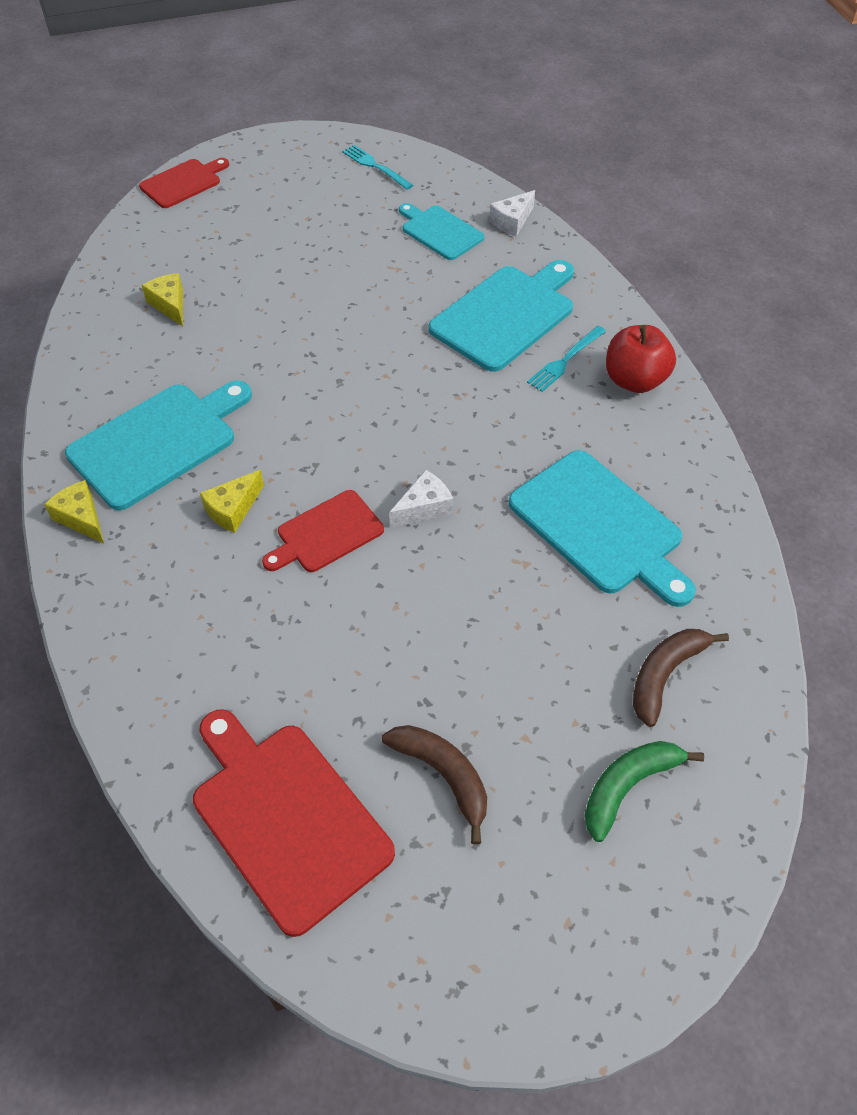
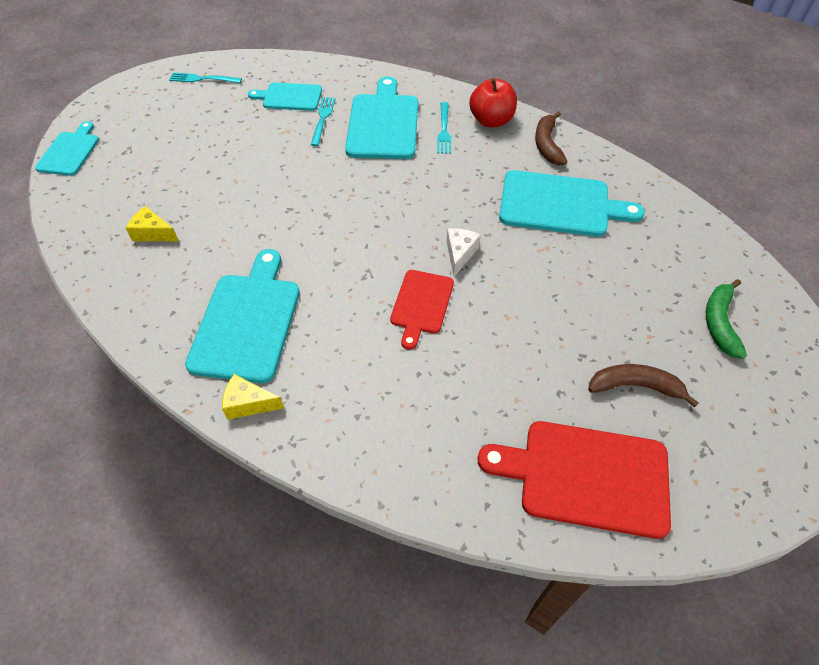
camera: 40 degrees left, 0 degrees up
(183, 182) = (69, 152): red cutting board -> turquoise cutting board
(233, 509) = (347, 329): yellow cheese -> none
(447, 274) = (323, 119): none -> turquoise fork
(512, 222) = (327, 71): white cheese -> none
(665, 674) = (672, 257): brown banana -> brown banana (547, 145)

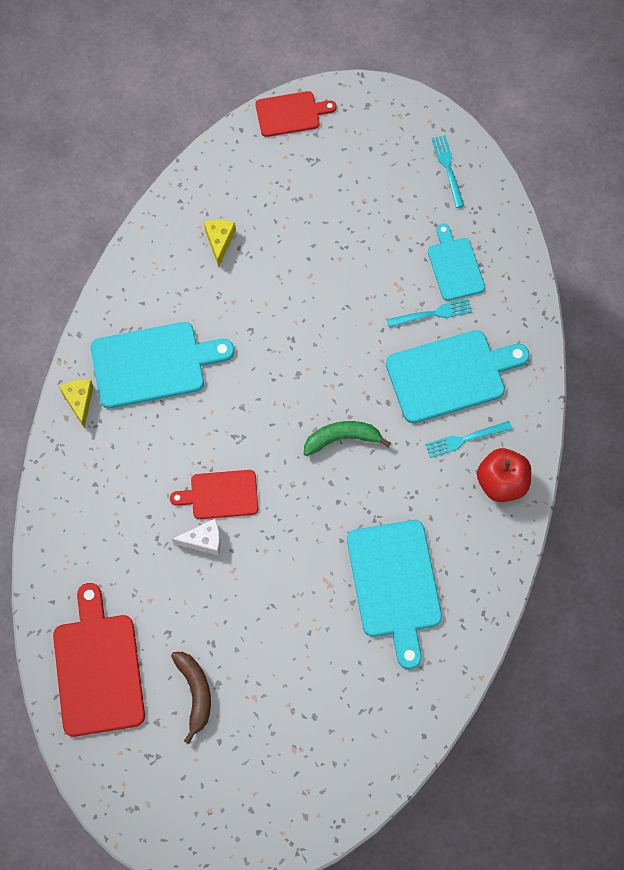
camera: 70 degrees right, 15 degrees up
(69, 152) = (291, 114): turquoise cutting board -> red cutting board
(460, 254) = (292, 509): white cheese -> white cheese (203, 540)
(547, 145) = (485, 551): brown banana -> none
(719, 323) = (292, 758): green banana -> green banana (342, 439)

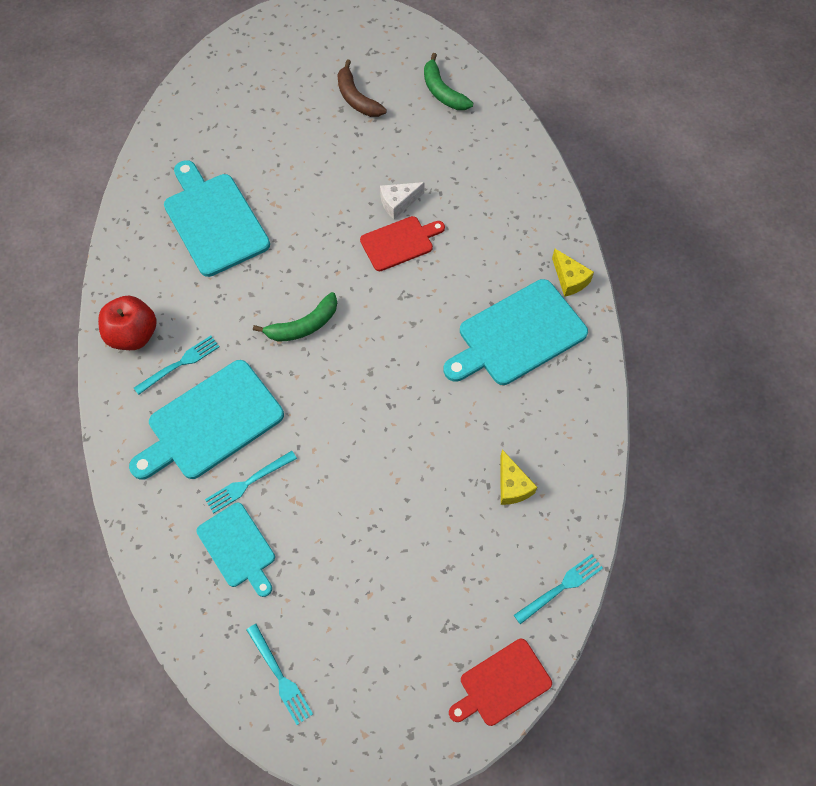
camera: 160 degrees right, 5 degrees down
(98, 668) = (442, 91): red cutting board -> green banana
(217, 159) = (561, 587): none -> turquoise fork

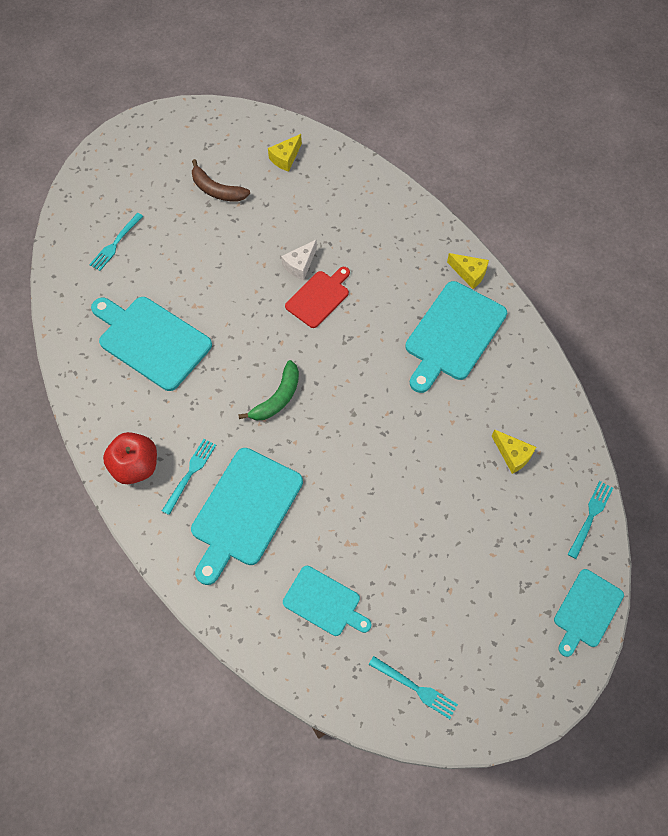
camera: 25 degrees left, 0 degrees up
(248, 483) = (303, 547): turquoise fork -> turquoise fork (115, 244)
(442, 91) = (285, 158): green banana -> yellow cheese
(502, 684) = (586, 611): red cutting board -> turquoise cutting board

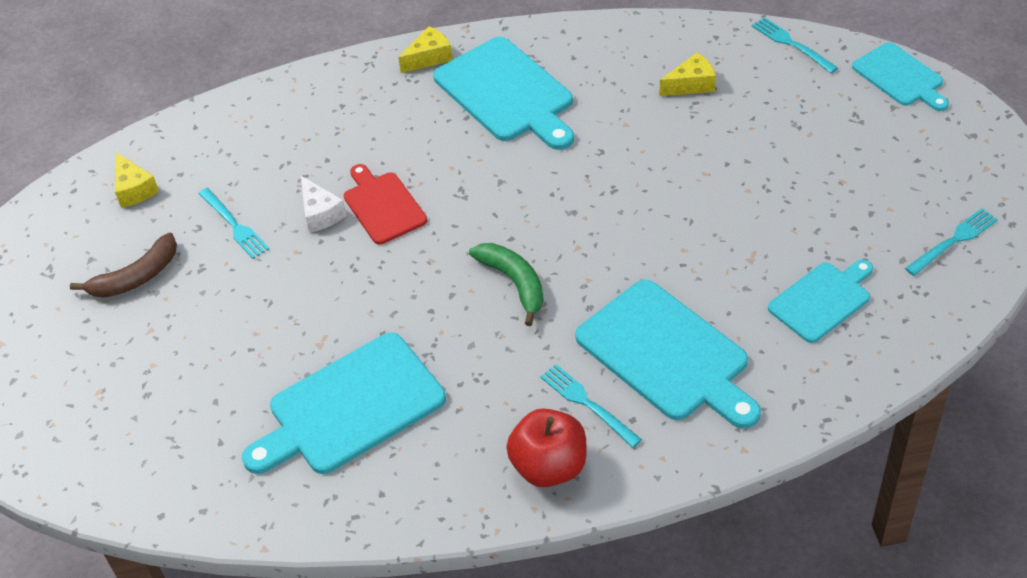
camera: 65 degrees left, 15 degrees down
(115, 244) = (152, 420): turquoise fork -> turquoise fork (235, 225)

